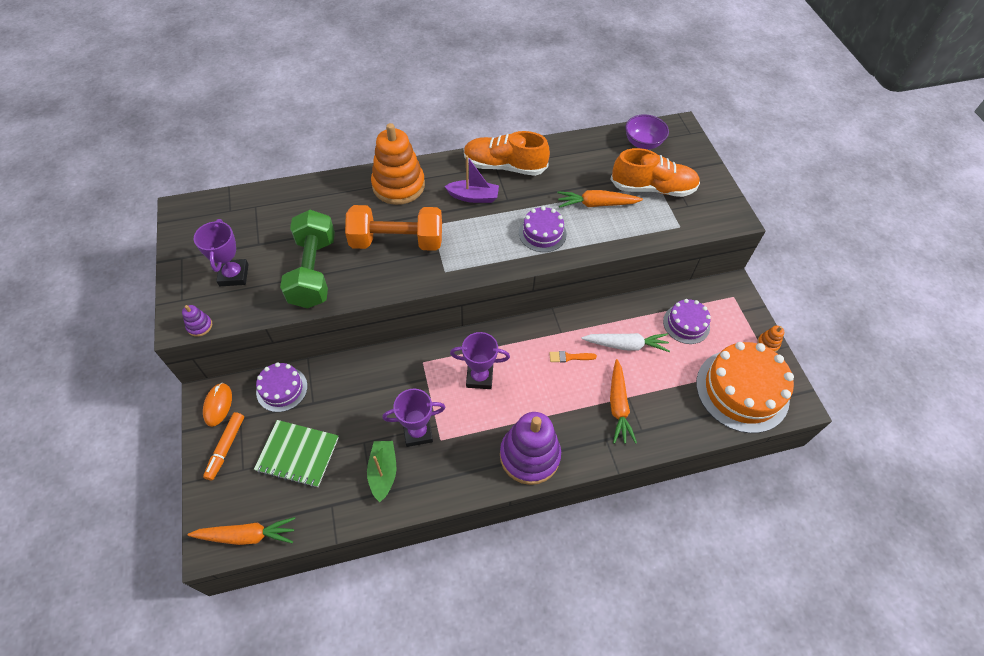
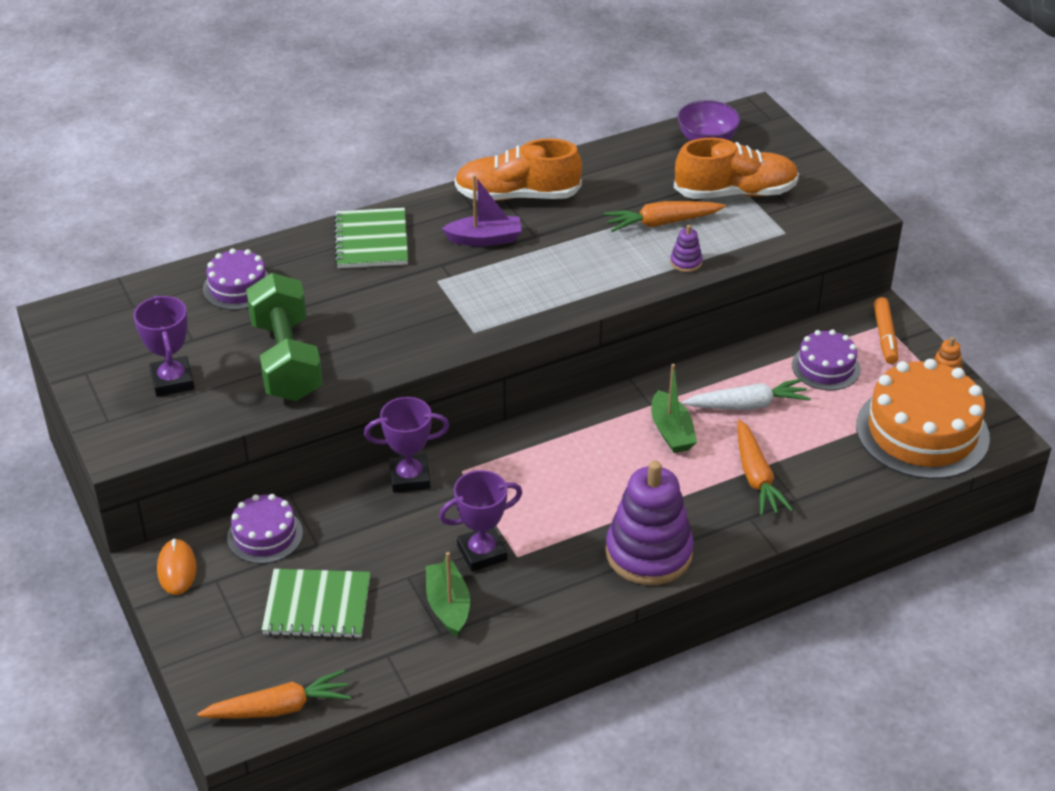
camera: 10 degrees left, 15 degrees down
(199, 326) = (148, 446): purple stacking toy -> purple stacking toy (686, 262)
(226, 448) = (208, 616): orange marker -> orange marker (885, 336)
(397, 241) = (393, 307): orange dumbbell -> none
(398, 185) = (371, 241): orange stacking toy -> green notebook
(479, 377) = (550, 475): purple trophy -> purple trophy (409, 478)
(542, 233) = (596, 268): purple cake -> purple cake (238, 287)
(569, 357) = (671, 432): orange brush -> green boat

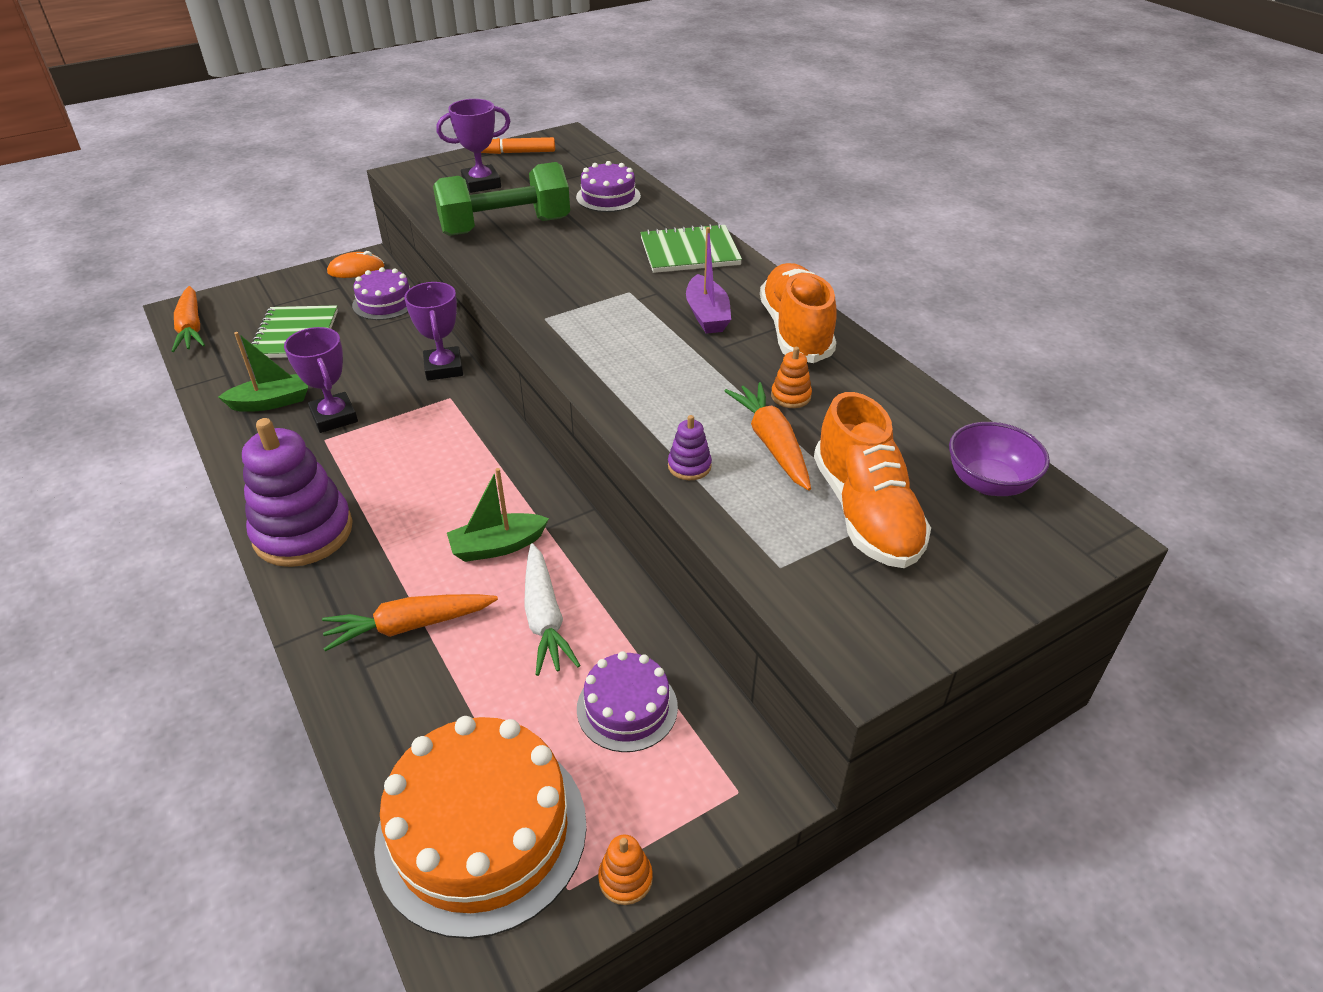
camera: 85 degrees right, 0 degrees up
(606, 208) = (791, 396): none -> orange stacking toy
(885, 336) = (707, 790): orange marker -> orange marker (516, 152)

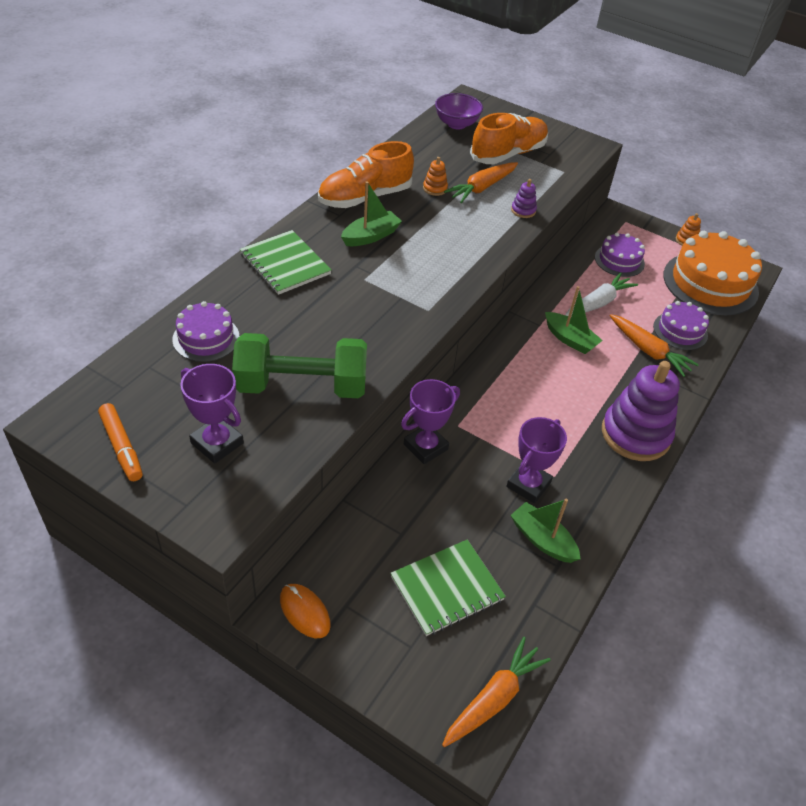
camera: 120 degrees left, 5 degrees up
(385, 302) = (354, 545): purple cake -> purple cake (680, 331)
(505, 227) = (302, 386): green dumbbell -> green dumbbell turned 45 degrees counterclockwise
(707, 315) = (371, 236): purple boat -> green boat

